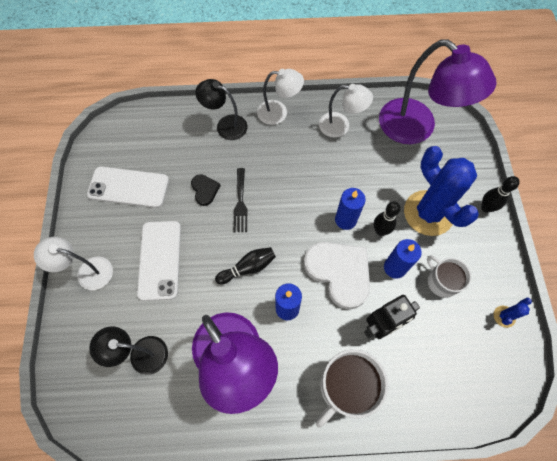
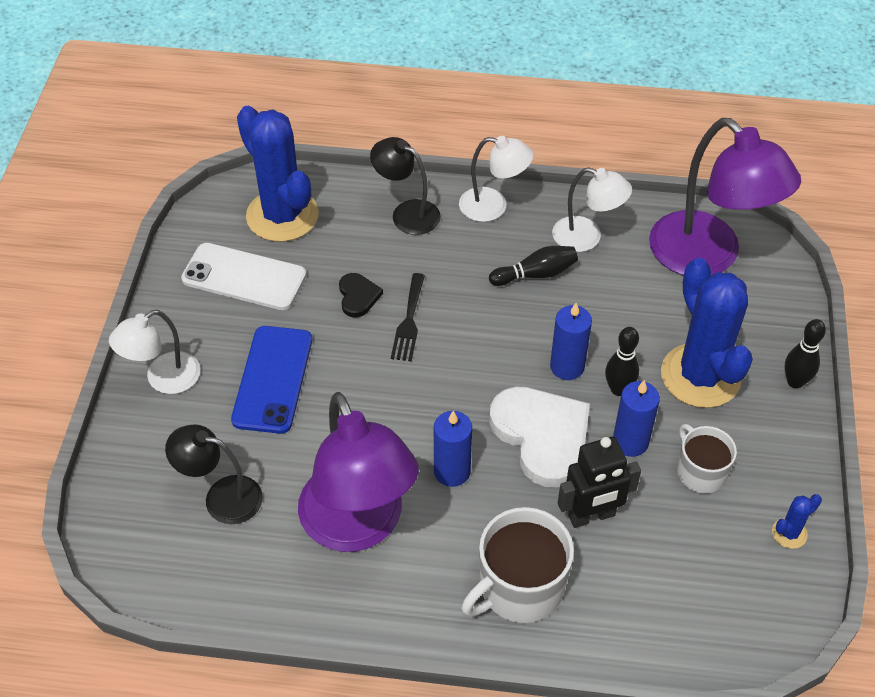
camera: 10 degrees right, 15 degrees down
(87, 272) = (163, 379): white lamp -> white lamp turned 60 degrees counterclockwise
(146, 139) = (282, 216): none -> blue cactus
(160, 260) = (273, 379): white phone -> blue phone
(248, 267) = (403, 409): black bowling pin -> black bowling pin (536, 274)

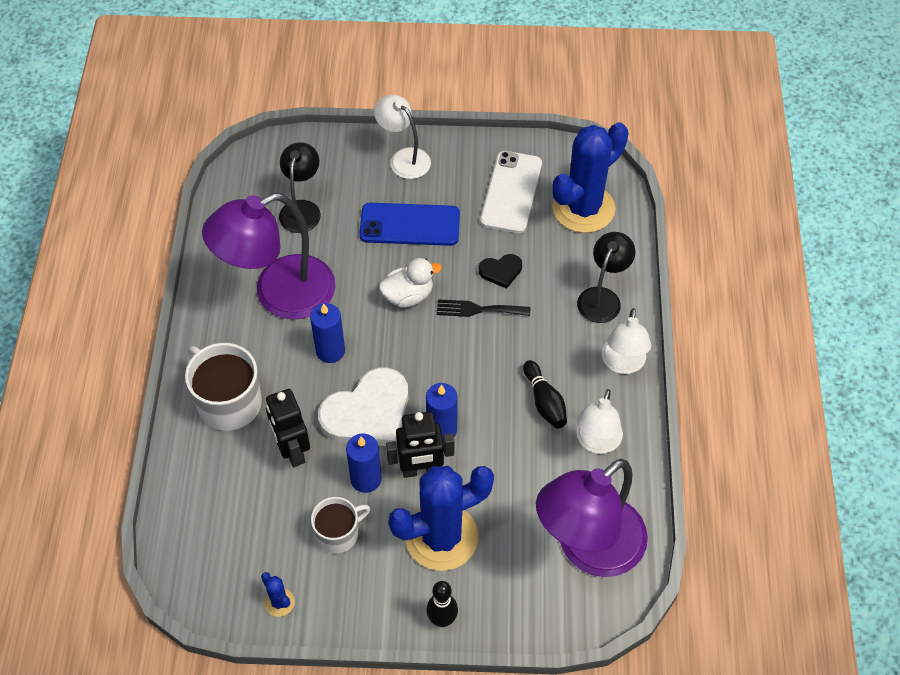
camera: 85 degrees right, 5 degrees up
(380, 387) = (408, 296): none -> white duck
(618, 389) = (421, 470): black bowling pin -> black robot

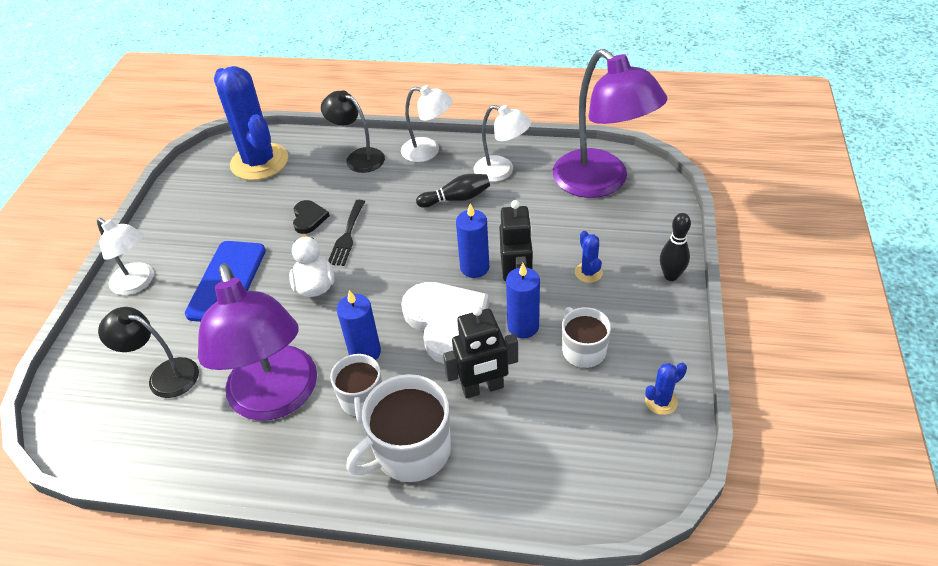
camera: 80 degrees left, 10 degrees down
(279, 357) = (362, 399): none -> white mug
(404, 158) = (138, 283): white lamp -> white lamp turned 105 degrees counterclockwise
(441, 537) = (588, 272): blue cactus -> blue cactus, size x0.40
(511, 192) = (220, 206): white phone -> none

